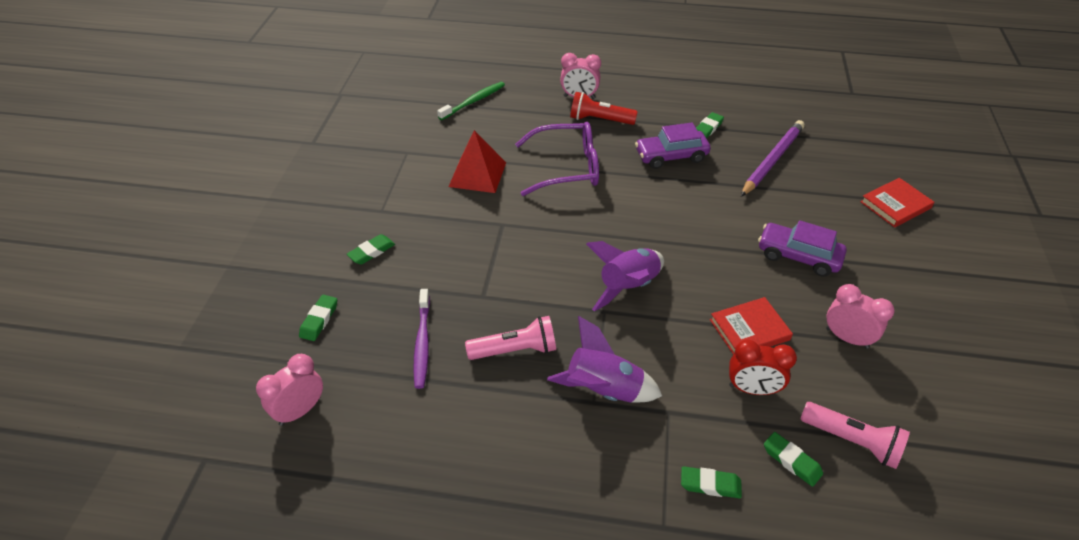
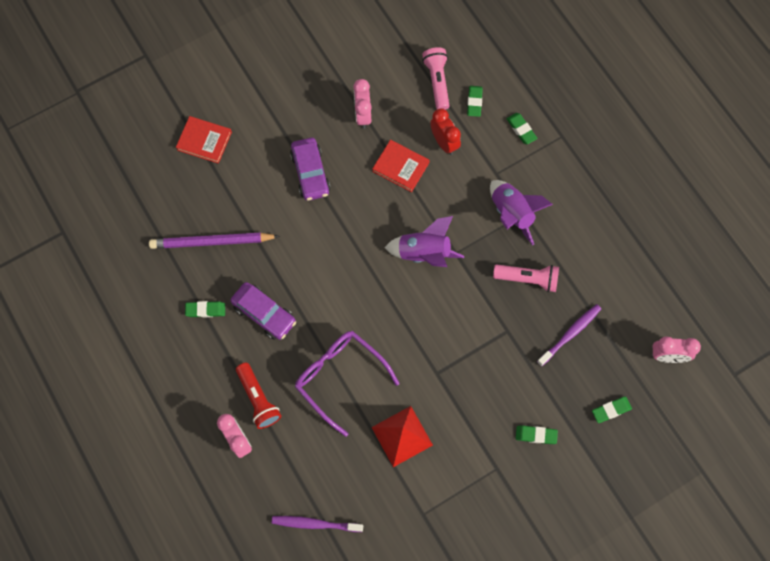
camera: 130 degrees left, 25 degrees up
(473, 101) = (315, 524): green toothbrush -> purple toothbrush
(515, 350) = (528, 279): pink flashlight -> pink flashlight turned 150 degrees clockwise

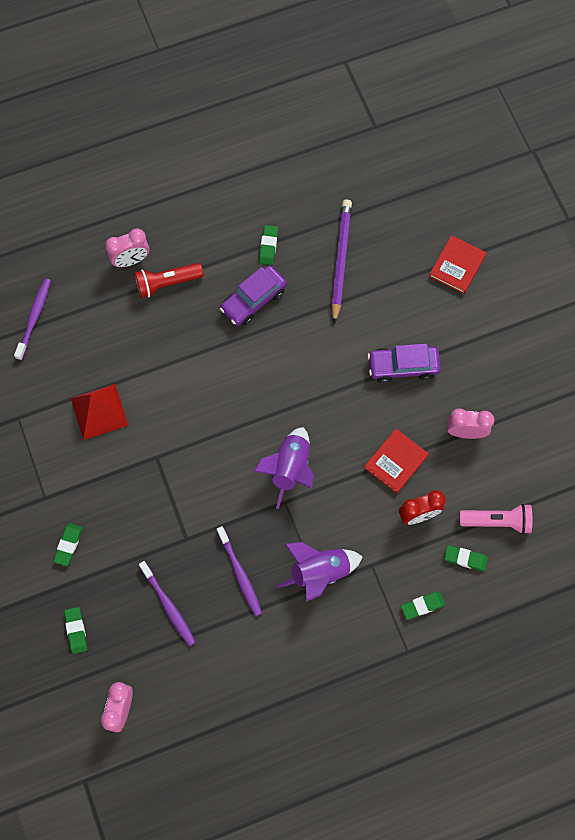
camera: 100 degrees right, 0 degrees up
(340, 377) = (172, 362): purple glasses -> none
(528, 279) = (240, 573): pink flashlight -> purple toothbrush

